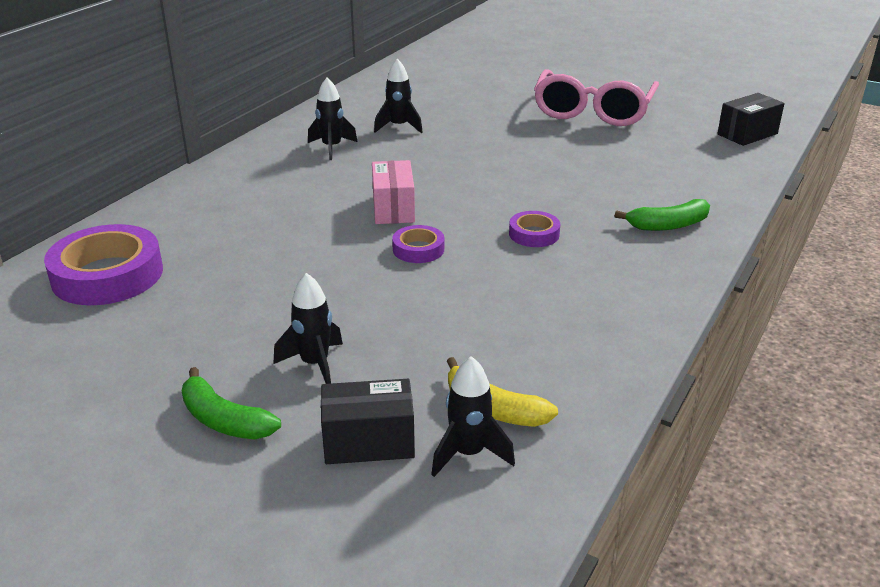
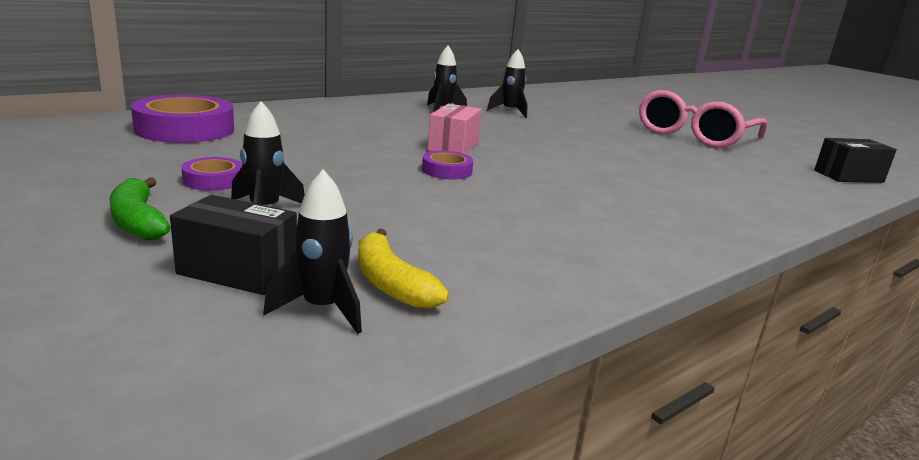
camera: 20 degrees right, 10 degrees down
(534, 234) = (566, 186): purple tape -> purple tape (214, 180)
(668, 225) = (713, 210): green banana -> none

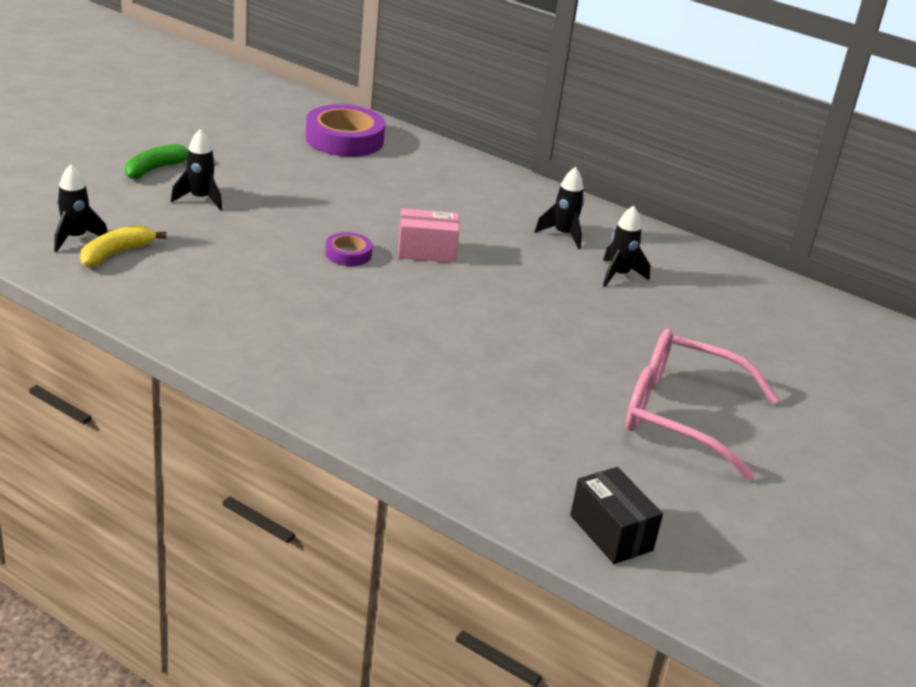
camera: 70 degrees right, 10 degrees up
(214, 180) = (241, 173): purple tape -> none
(237, 271) = (108, 209): black box -> none

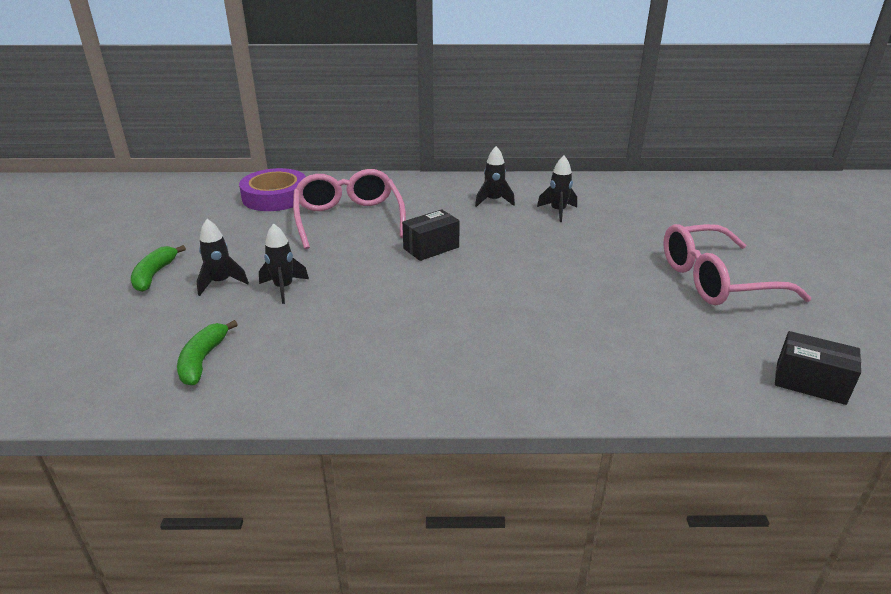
camera: 30 degrees left, 0 degrees up
(76, 238) = (149, 364): black rocket -> black rocket (284, 288)
(116, 253) = (203, 360): yellow banana -> green banana
(348, 254) = (383, 273): purple tape -> none
(385, 190) = (349, 219): none -> pink glasses
(426, 251) = (431, 248): pink box -> black box

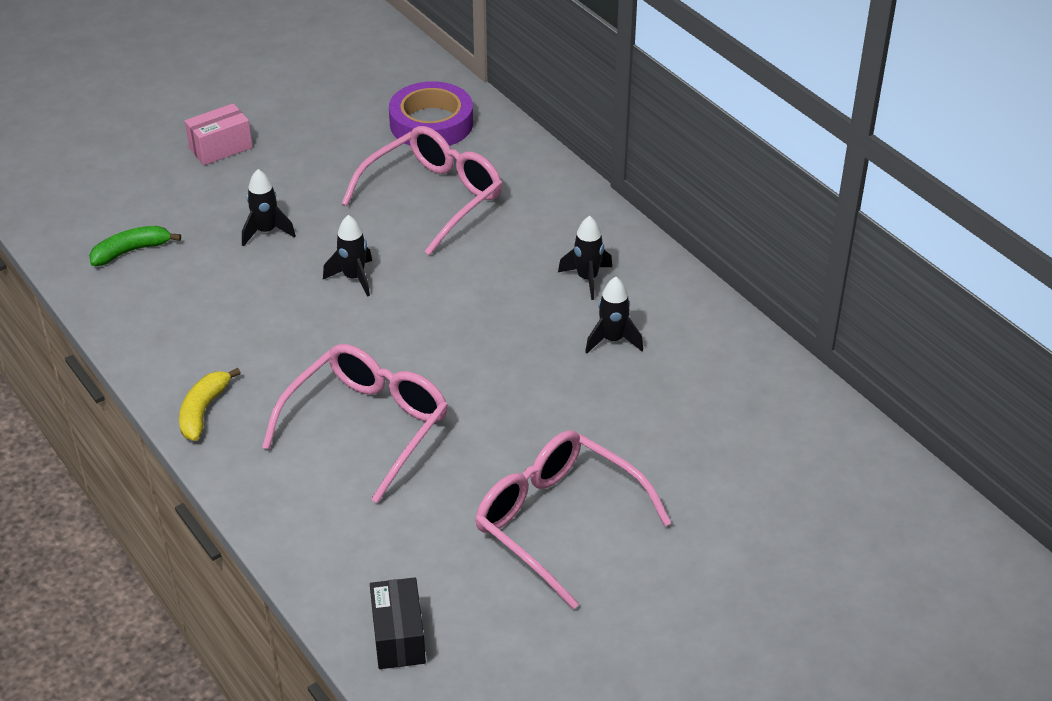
camera: 55 degrees right, 10 degrees up
(154, 275) = (220, 148): green banana -> pink box
(221, 283) = (242, 191): black rocket -> black rocket (354, 278)
(431, 248) = (427, 284): black box -> none
(460, 391) = (203, 411): none -> yellow banana
(557, 319) = (366, 427): none -> pink glasses

